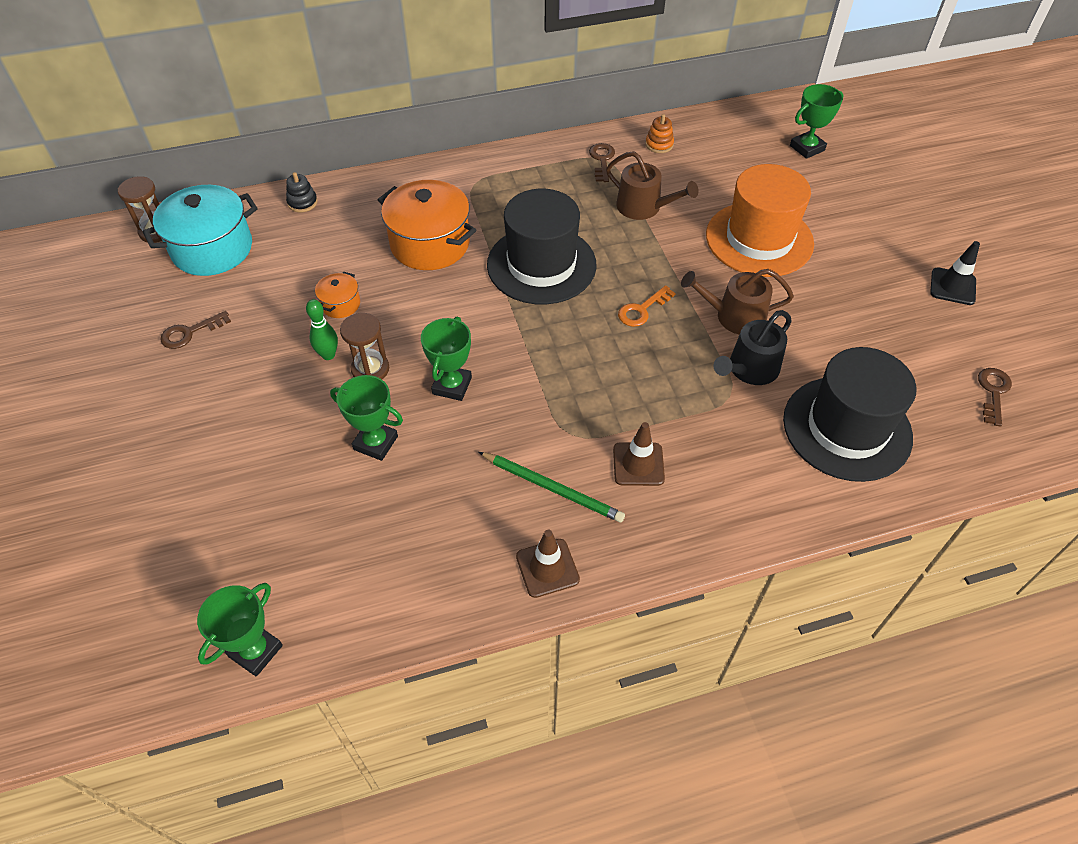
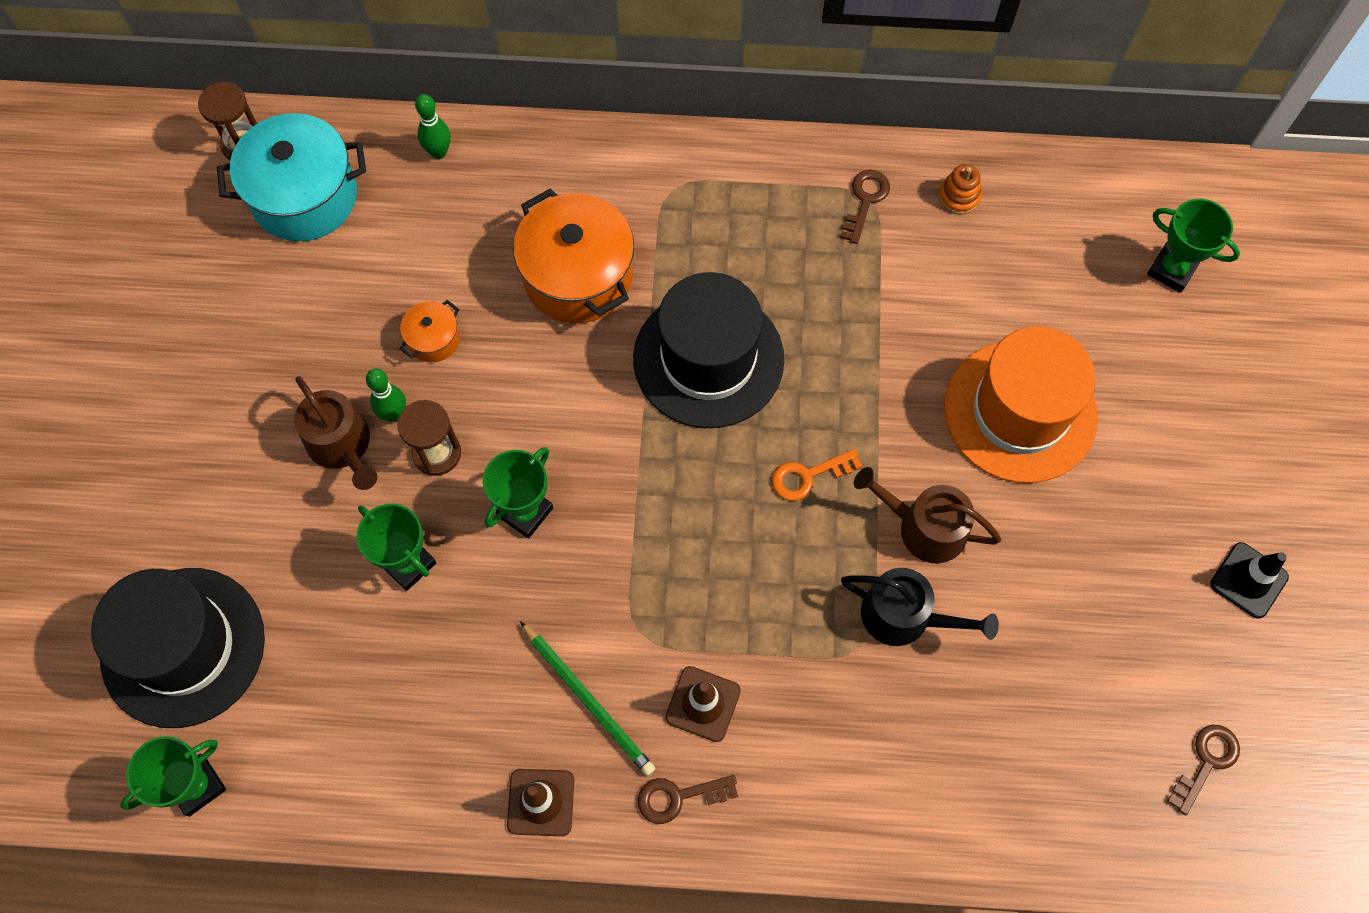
camera: 20 degrees right, 15 degrees up
(190, 333) = (242, 324): brown key -> brown key (678, 797)
(302, 202) = (438, 152): black stacking toy -> green bowling pin
(643, 207) = (886, 304): brown watering can -> brown watering can (342, 445)
(750, 369) = (904, 616): black watering can -> black watering can turned 135 degrees counterclockwise
(807, 148) = (1171, 270): green trophy -> green trophy turned 45 degrees clockwise
(847, 428) = (985, 746): black hat -> black hat (183, 647)

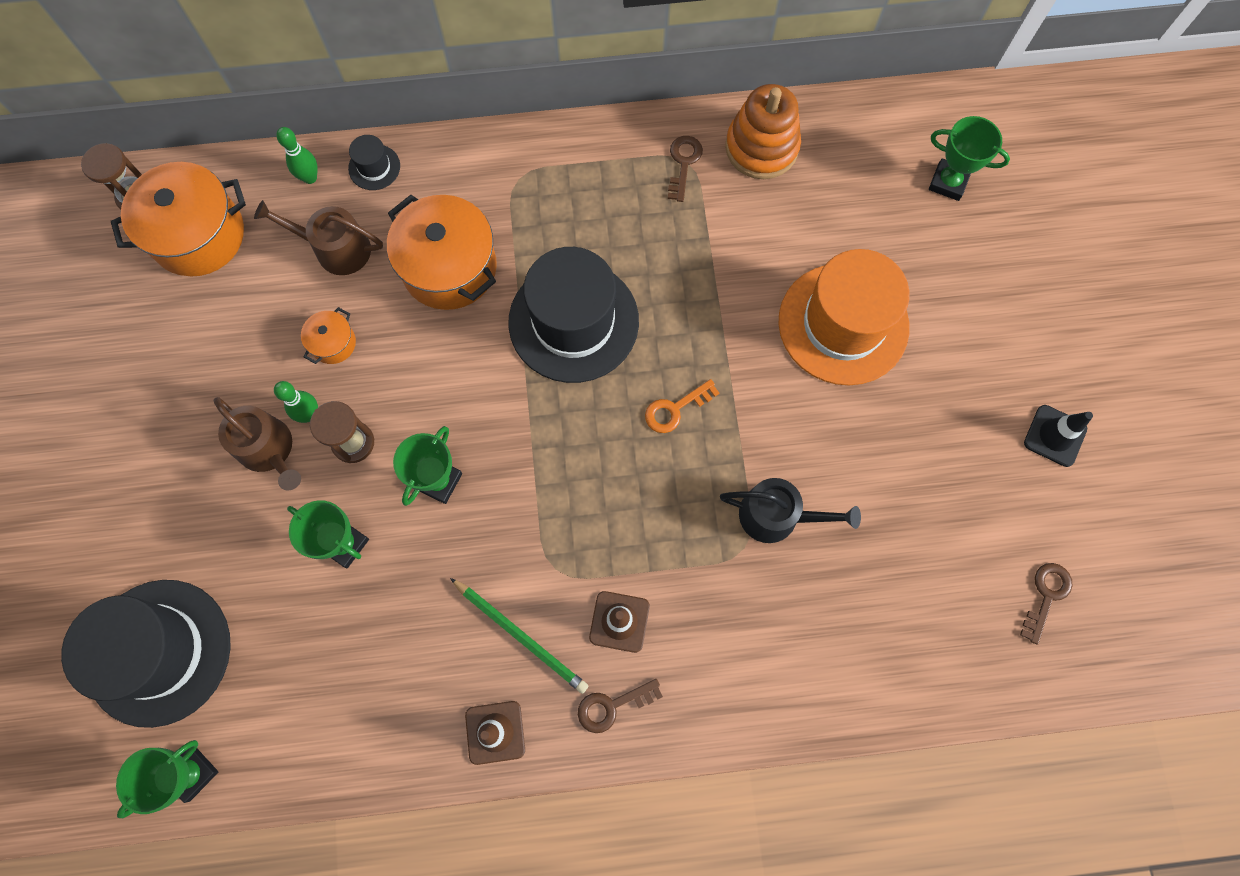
camera: 10 degrees left, 5 degrees up
(304, 196) = (198, 235): turquoise pot -> orange pot
(512, 151) = (374, 167): none -> black hat
(924, 527) = (780, 437): brown watering can -> brown watering can (336, 249)
(959, 196) = (761, 147): orange stacking toy -> orange stacking toy, size x2.06

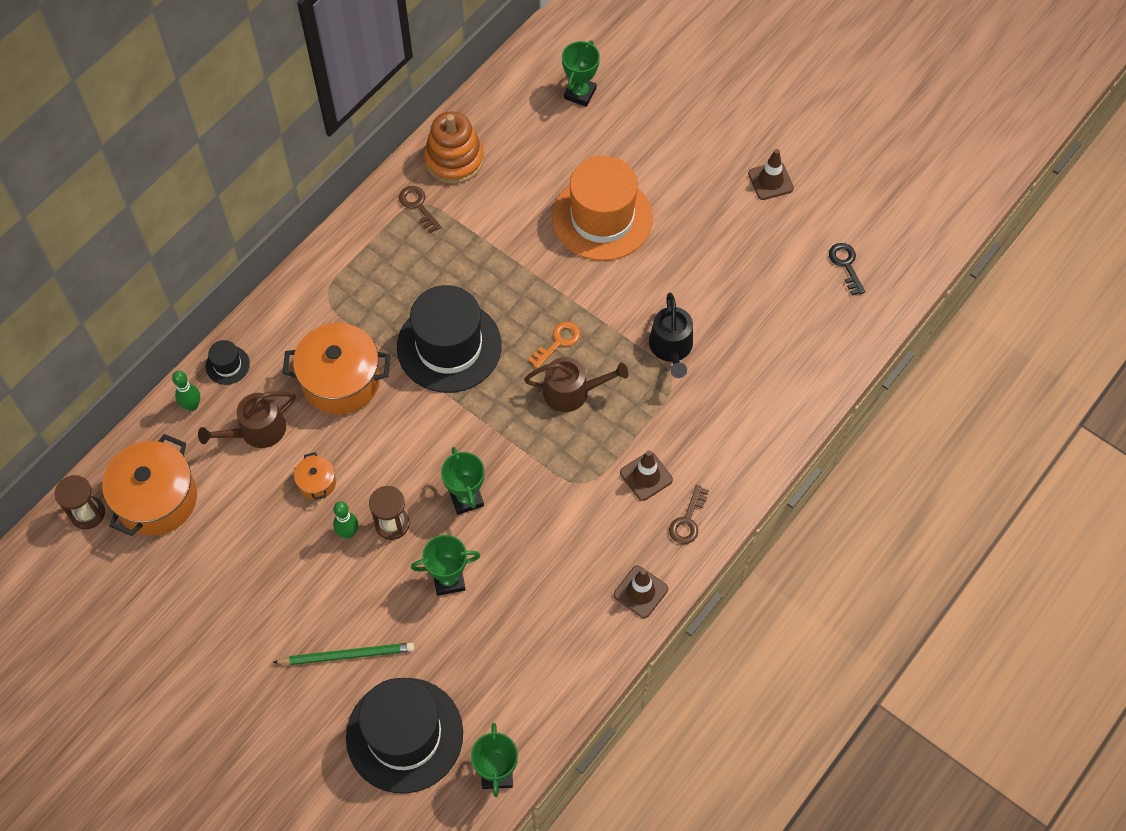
camera: 45 degrees left, 10 degrees down
(269, 450) = (345, 573): brown watering can -> brown watering can (572, 392)
(521, 636) = (601, 532): green pencil -> green pencil (347, 655)
(675, 409) = (558, 342): orange key -> orange key turned 150 degrees counterclockwise
(776, 515) = (671, 348): black watering can -> black watering can turned 120 degrees clockwise
(948, 182) = (580, 93): green trophy -> green trophy turned 45 degrees counterclockwise
(1046, 596) = (846, 265): brown key -> black key
(1055, 436) = (770, 181): black traffic cone -> brown traffic cone

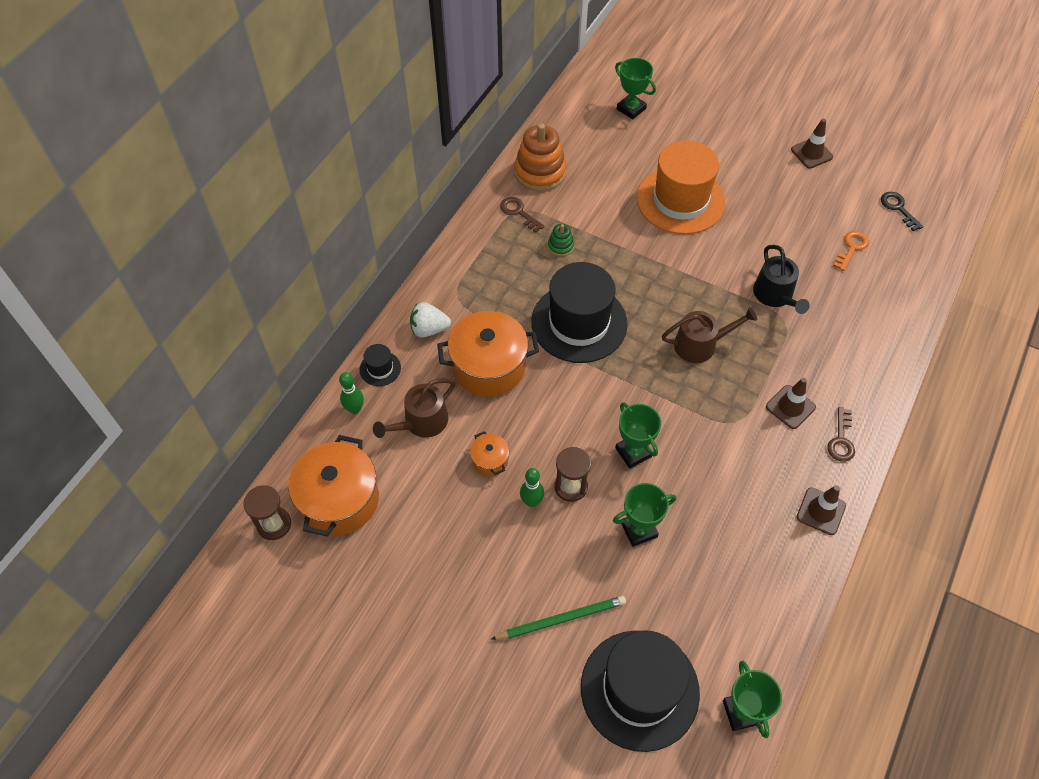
camera: 10 degrees left, 5 degrees down
(288, 329) = (429, 329): none -> white strawberry
(453, 253) = (560, 246): none -> green stacking toy
(558, 342) = (675, 305): orange key -> orange key (851, 248)
(580, 93) = (631, 109): green trophy -> green trophy turned 60 degrees counterclockwise

